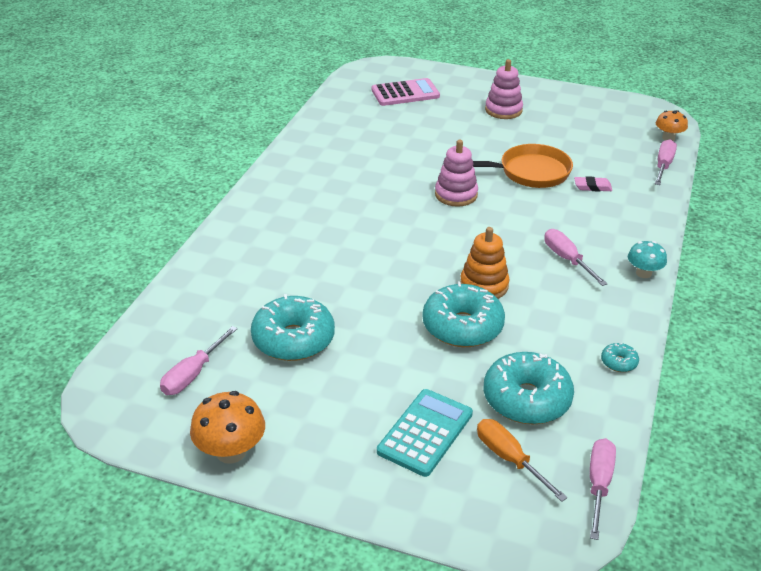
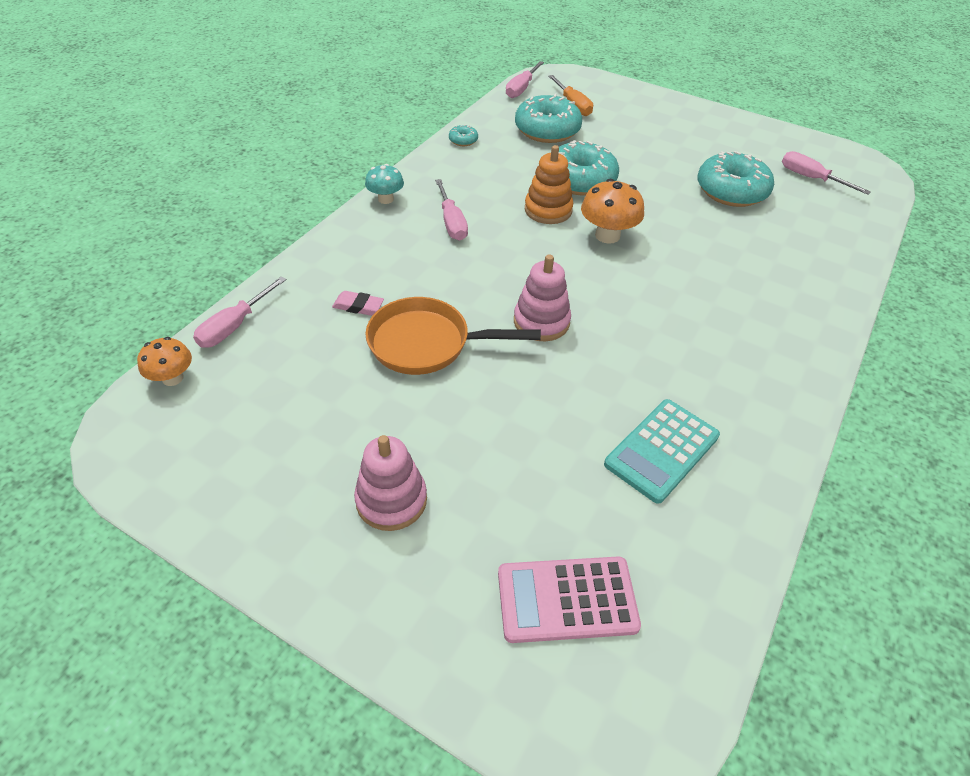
camera: 170 degrees left, 10 degrees up
(193, 374) = (811, 178): pink screwdriver -> pink screwdriver turned 90 degrees counterclockwise
(231, 451) = (763, 132): orange mushroom -> orange mushroom (607, 235)
(425, 433) = (626, 123): turquoise calculator -> turquoise calculator (661, 450)

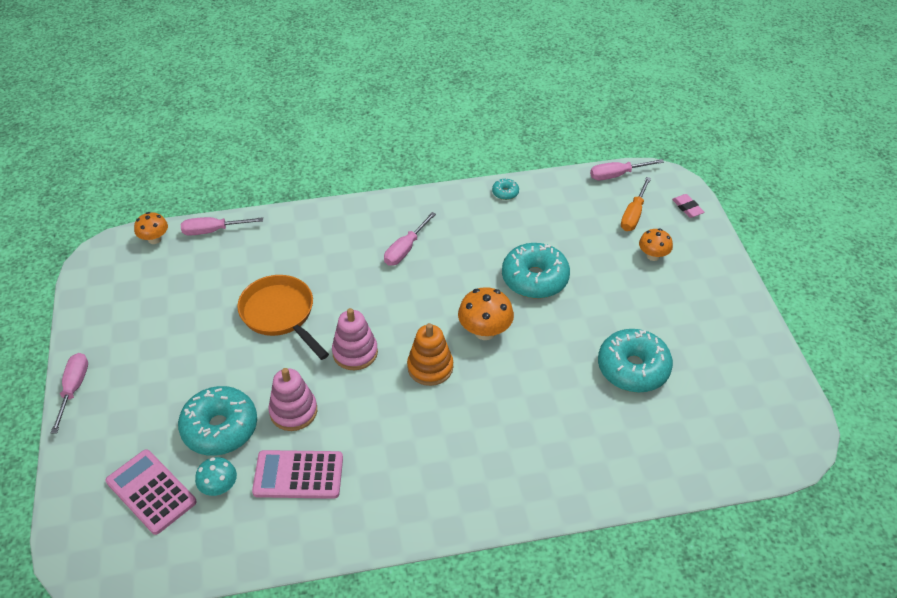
camera: 50 degrees right, 0 degrees up
(358, 306) = (280, 265): pink eraser -> pink eraser (687, 208)
(386, 199) = (392, 205): turquoise mushroom -> turquoise mushroom (219, 487)
(391, 500) = (153, 380): pink stacking toy -> pink stacking toy (293, 411)
(547, 130) = (577, 223): turquoise donut -> turquoise donut (220, 428)
(548, 210) = (477, 284): orange stacking toy -> orange stacking toy (430, 367)
(626, 121) = (653, 256): none -> orange mushroom
(661, 450) = (298, 475): turquoise calculator -> pink calculator
(811, 178) = (721, 408): pink screwdriver -> pink screwdriver (74, 389)

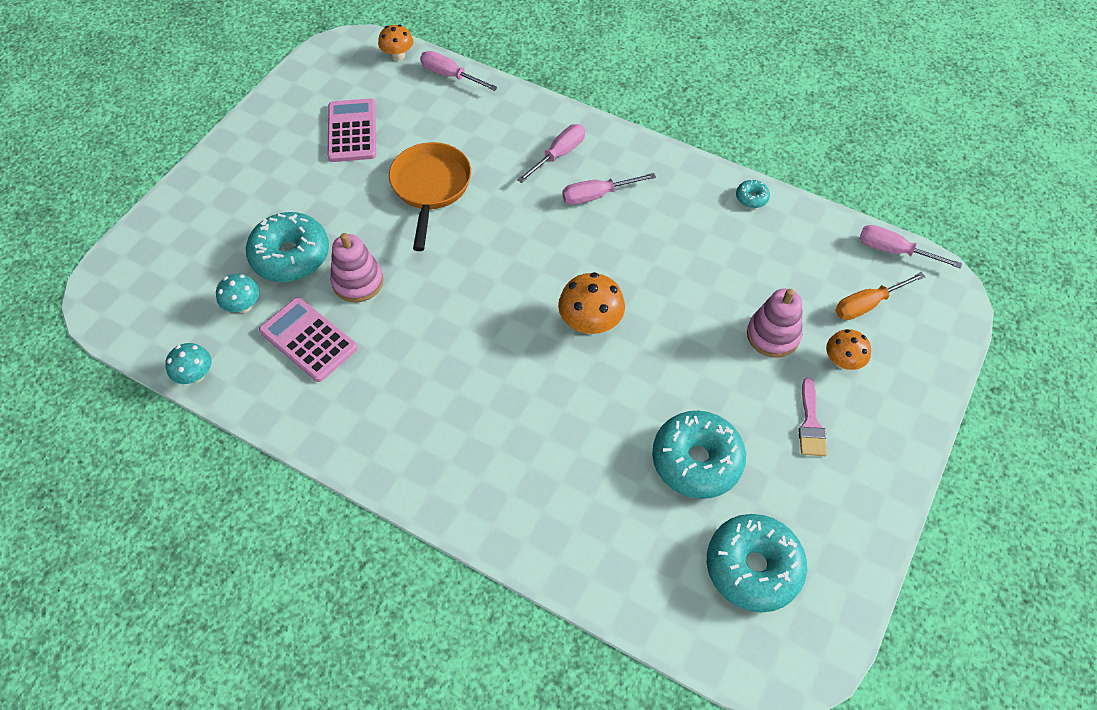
camera: 40 degrees right, 10 degrees up
(74, 389) = (223, 148): pink screwdriver -> pink screwdriver (559, 154)
(151, 492) = (195, 273): pink calculator -> pink calculator (352, 131)
(234, 561) = (196, 375): none -> turquoise mushroom
(355, 352) = (457, 264): pink stacking toy -> pink stacking toy (773, 335)
(430, 367) = (506, 323): orange stacking toy -> none
(535, 279) = (691, 304): turquoise donut -> turquoise donut (753, 567)
(672, 302) = (810, 424): none -> pink brush
(687, 208) = (938, 335): pink eraser -> none

